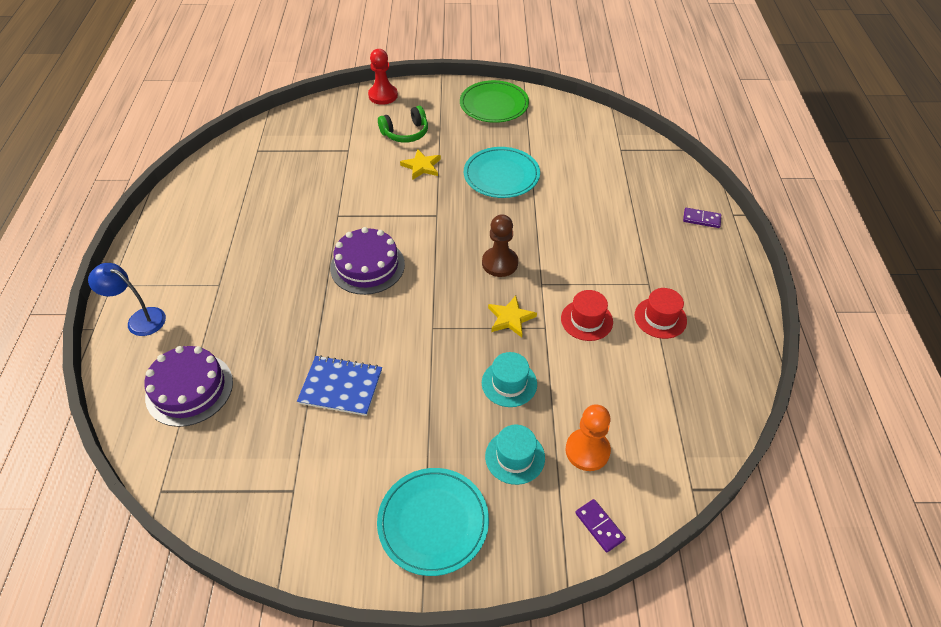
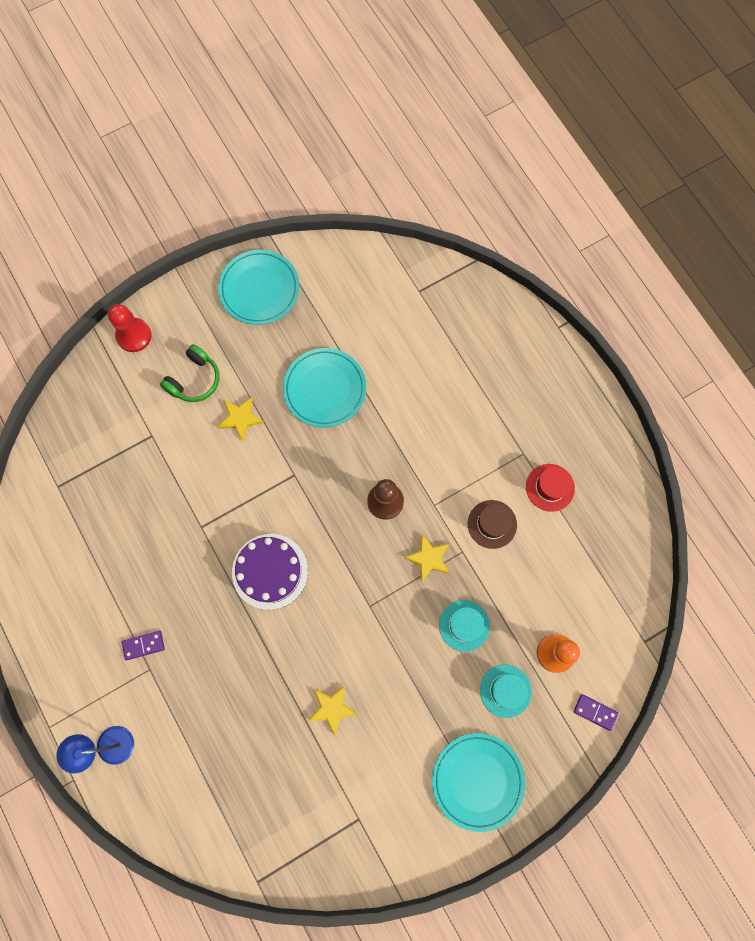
camera: 30 degrees left, 25 degrees up
(189, 389) = (208, 785): purple cake -> none
(341, 386) = (332, 708): blue notebook -> yellow star
(494, 105) = (259, 289): green plate -> turquoise plate
(586, 320) = (492, 524): red hat -> brown hat
(701, 219) = (534, 348): purple domino -> purple domino (143, 645)

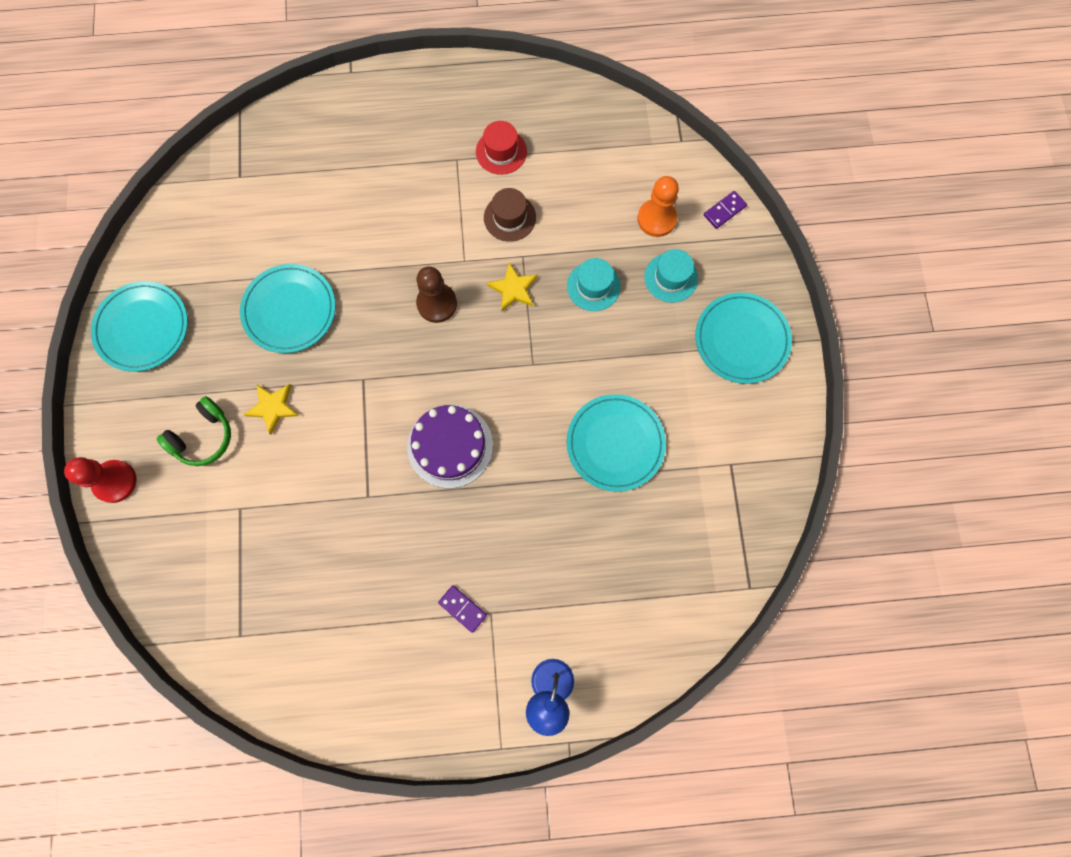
camera: 65 degrees left, 0 degrees up
(143, 645) = (462, 609): purple domino -> purple domino turned 60 degrees counterclockwise
(194, 380) = (203, 437): green headphones -> green headphones turned 75 degrees clockwise
(332, 708) = (615, 443): yellow star -> turquoise plate

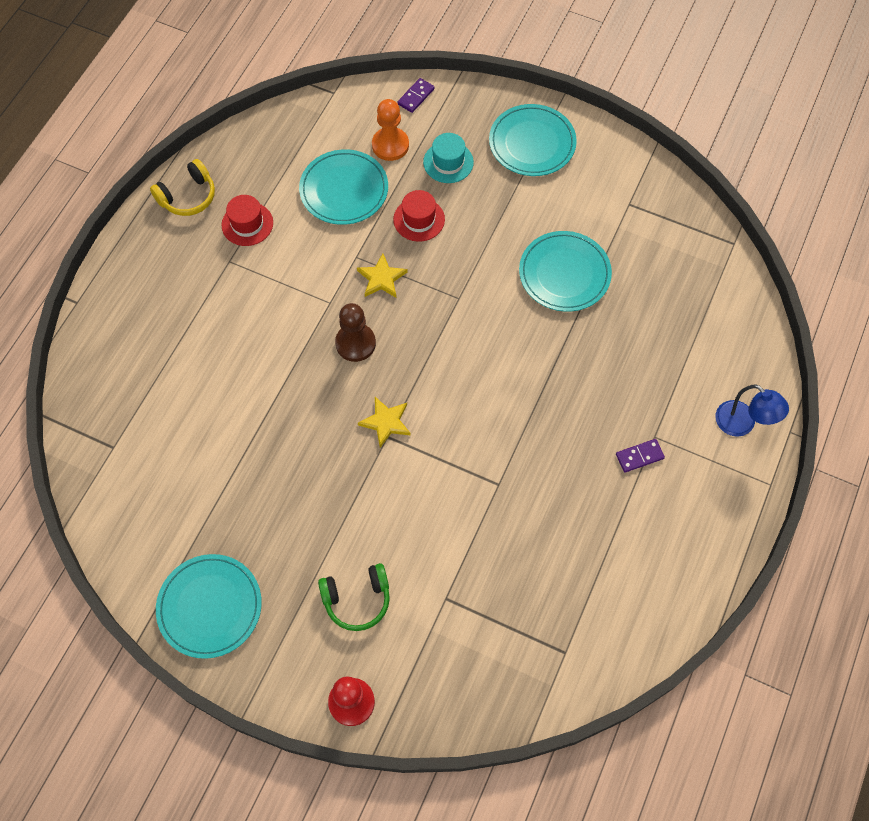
camera: 60 degrees left, 10 degrees down
(203, 437) = (357, 599): green headphones -> green headphones turned 90 degrees clockwise
(273, 407) = (366, 524): yellow star -> yellow star (386, 422)
(289, 310) = (280, 466): turquoise plate -> turquoise plate (344, 190)
(450, 446) = (492, 396): purple cake -> none
(499, 91) = (188, 197): none -> yellow headphones
(509, 217) = (314, 248): brown hat -> none
(593, 286) = (419, 219): turquoise hat -> red hat
(724, 211) = (416, 96): purple domino -> purple domino turned 45 degrees clockwise

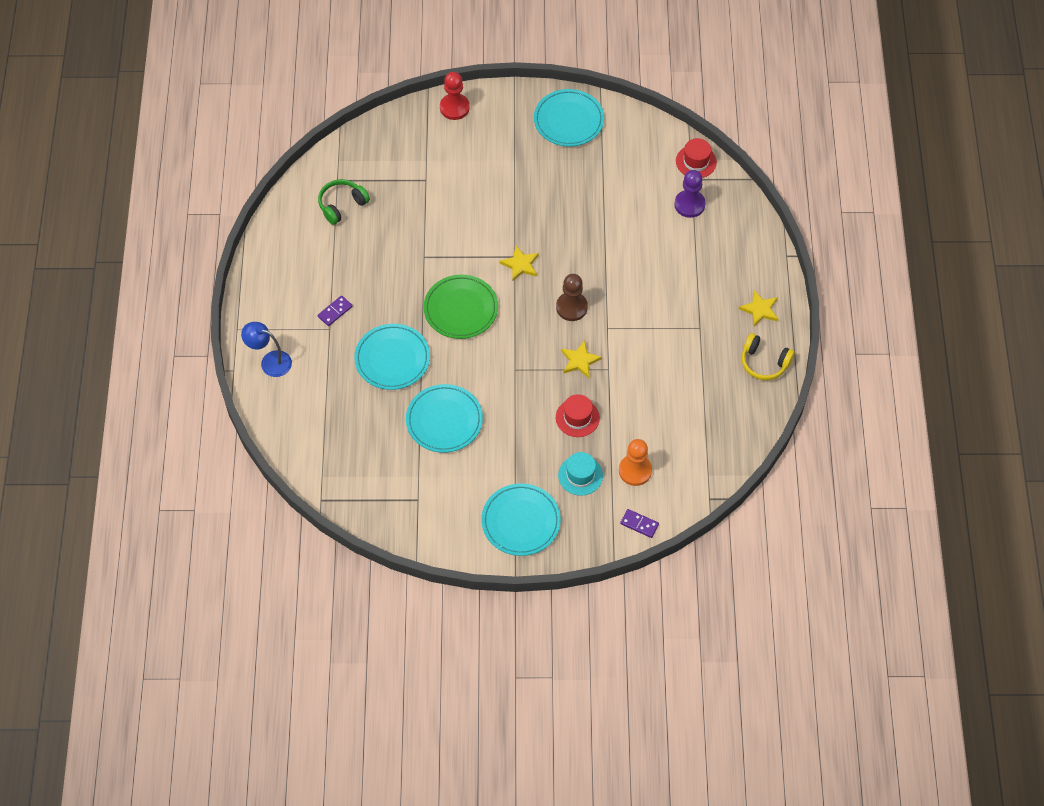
camera: 155 degrees right, 5 degrees down
(139, 414) = (689, 204): none -> purple pawn
(151, 254) = (760, 309): none -> yellow star
(188, 197) = (764, 363): yellow headphones -> yellow headphones turned 90 degrees counterclockwise
(247, 224) = (705, 360): red hat -> red hat (696, 161)
(344, 190) = (649, 417): turquoise plate -> turquoise plate (392, 359)
(357, 599) = (480, 158): green headphones -> green headphones (342, 205)
(416, 96) = (639, 524): purple domino -> purple domino turned 75 degrees counterclockwise
(485, 396) = (461, 309): none -> green plate

